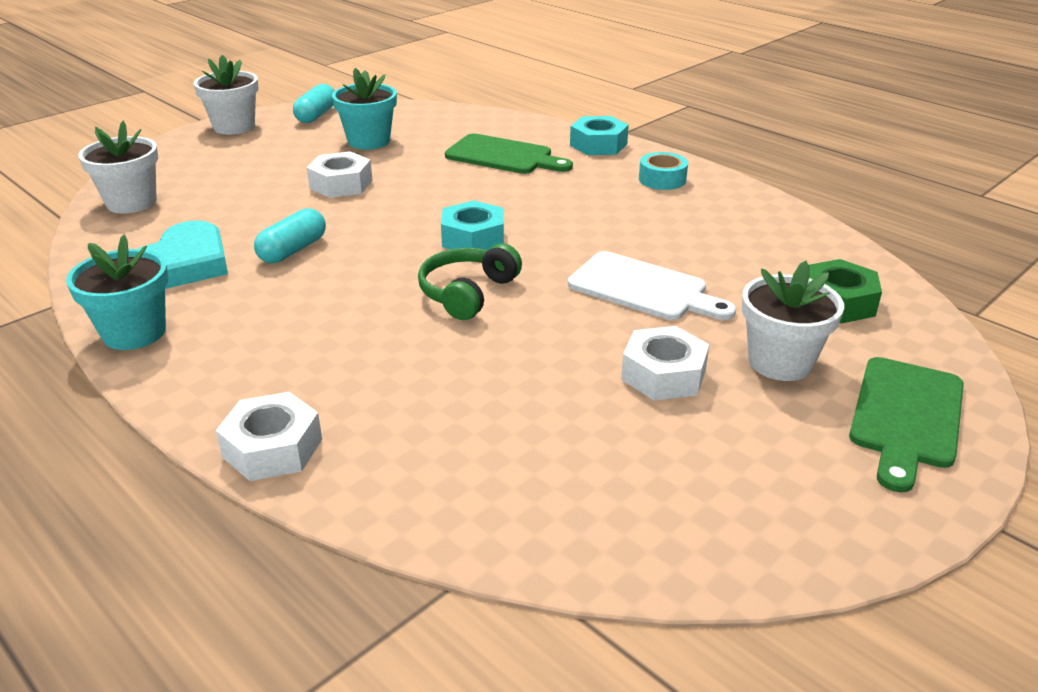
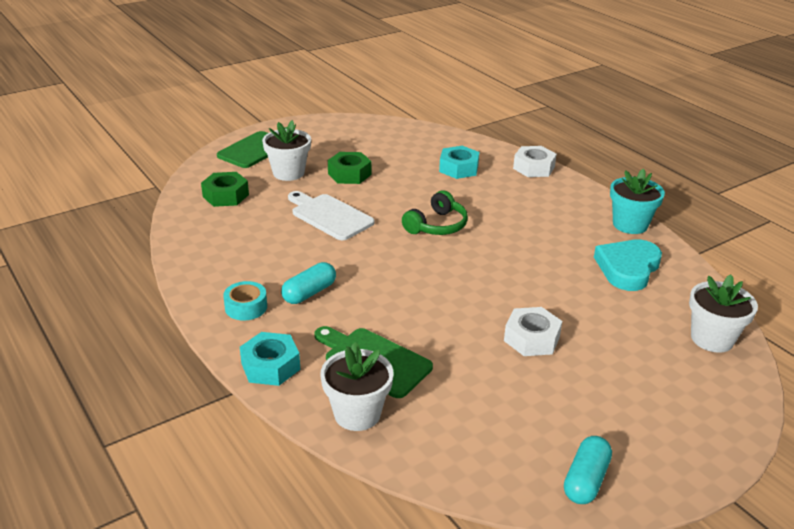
camera: 170 degrees left, 0 degrees up
(234, 127) = (682, 465): white flower pot -> white flower pot (357, 414)
(293, 250) = (555, 271): turquoise capsule -> turquoise capsule (309, 293)
(369, 141) = (512, 408): turquoise flower pot -> none
(473, 238) = (425, 265): turquoise nut -> turquoise nut (459, 168)
(663, 375) = (349, 174): white nut -> green nut

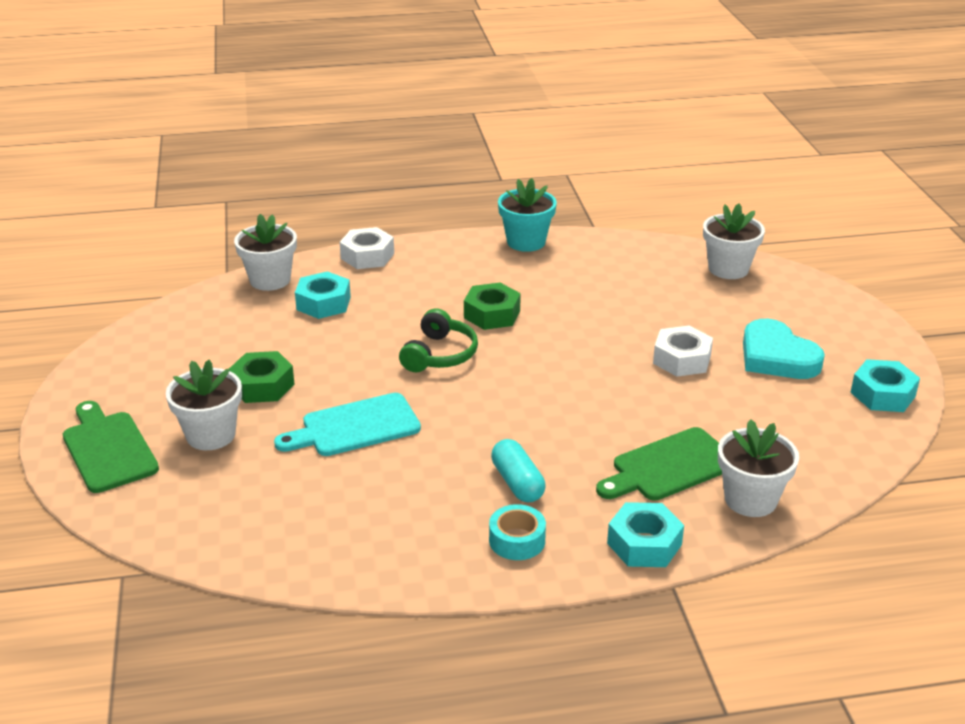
camera: 65 degrees left, 0 degrees up
(225, 196) = (224, 506): green nut -> green nut (492, 314)
(329, 216) = (355, 427): white cutting board -> turquoise cutting board
(437, 226) = (440, 355): green headphones -> green headphones turned 45 degrees clockwise
(467, 144) = (270, 280): none -> white flower pot
(585, 480) = (883, 394): turquoise capsule -> turquoise nut
(628, 268) = (599, 270): turquoise heart -> turquoise heart (777, 357)

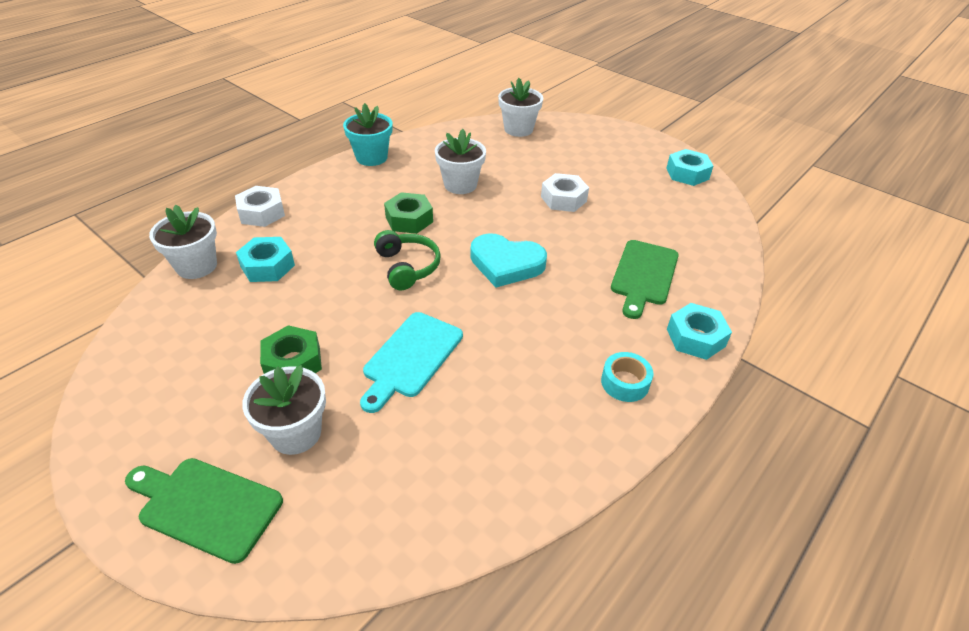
camera: 40 degrees left, 10 degrees up
(517, 483) = (573, 338): turquoise capsule -> none
(750, 499) = (709, 273): white flower pot -> white flower pot (460, 185)
(777, 357) = (610, 174): turquoise heart -> turquoise heart (506, 264)

